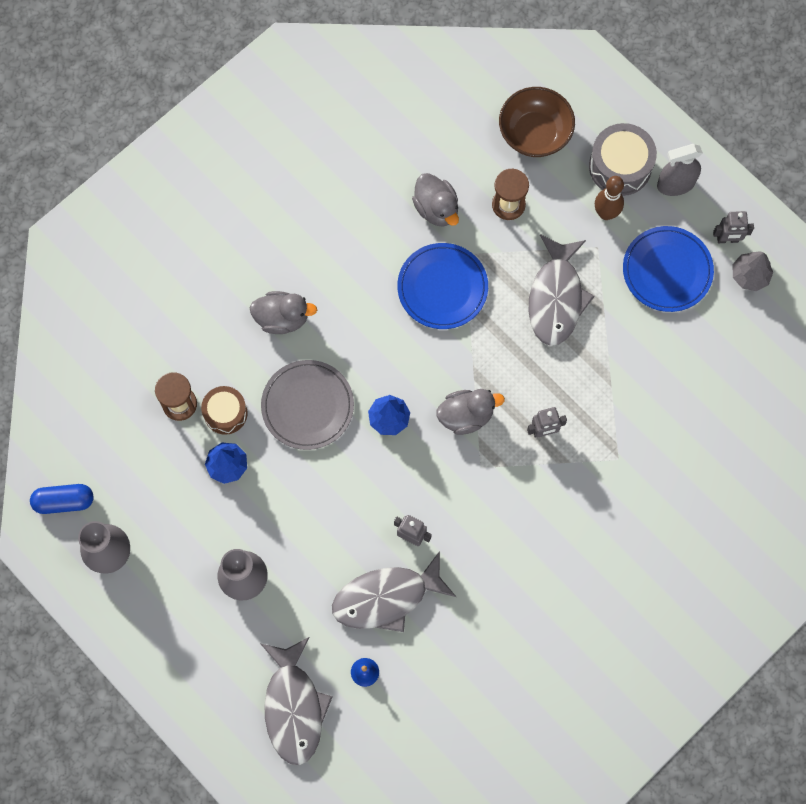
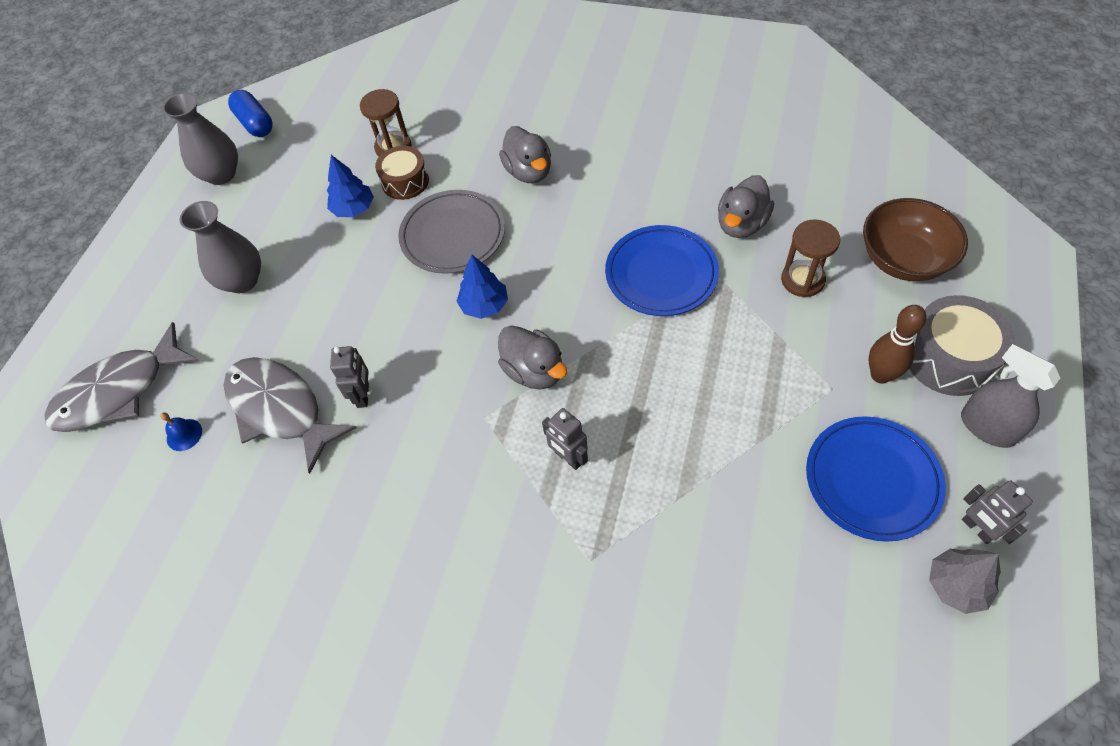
camera: 65 degrees right, 15 degrees down
(556, 298) = (737, 381): grey fish -> none

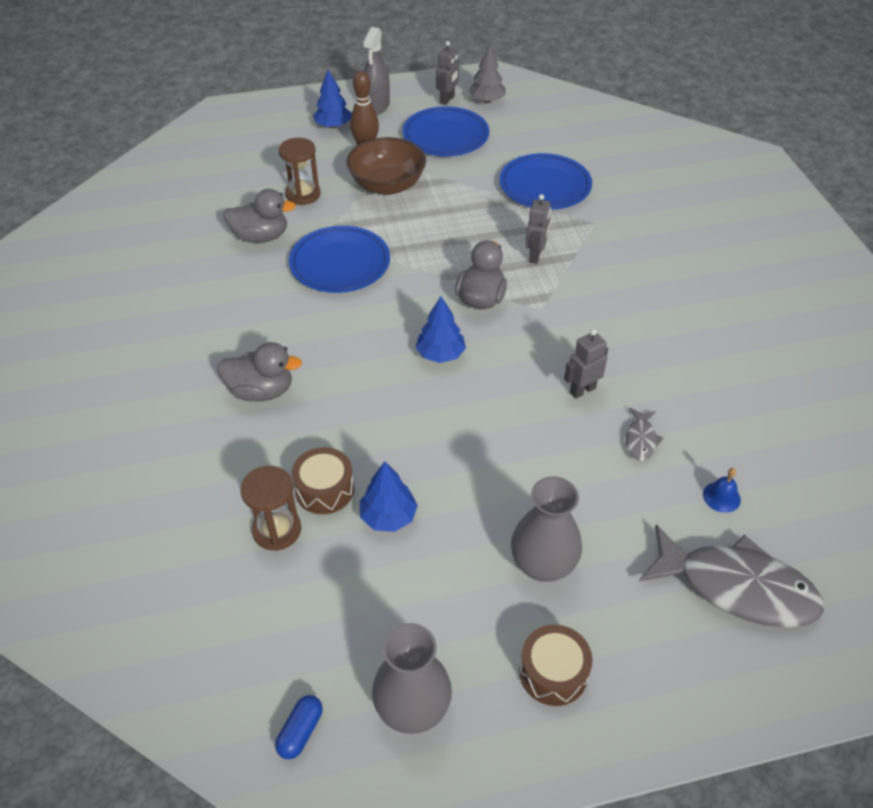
camera: 125 degrees left, 10 degrees down
(174, 249) = (553, 672): none -> brown drum
(255, 123) = (300, 732): blue capsule -> blue capsule, size x0.65
(280, 409) = (640, 439): grey fish -> grey fish, size x0.44
(453, 235) = (375, 412): grey plate -> none
(528, 172) = (261, 391): grey duck -> grey duck turned 60 degrees clockwise
(696, 545) = (545, 186): none -> blue plate
(903, 259) = (256, 156): brown bowl -> brown bowl (387, 185)
(949, 358) = (333, 126): grey drum -> blue tree

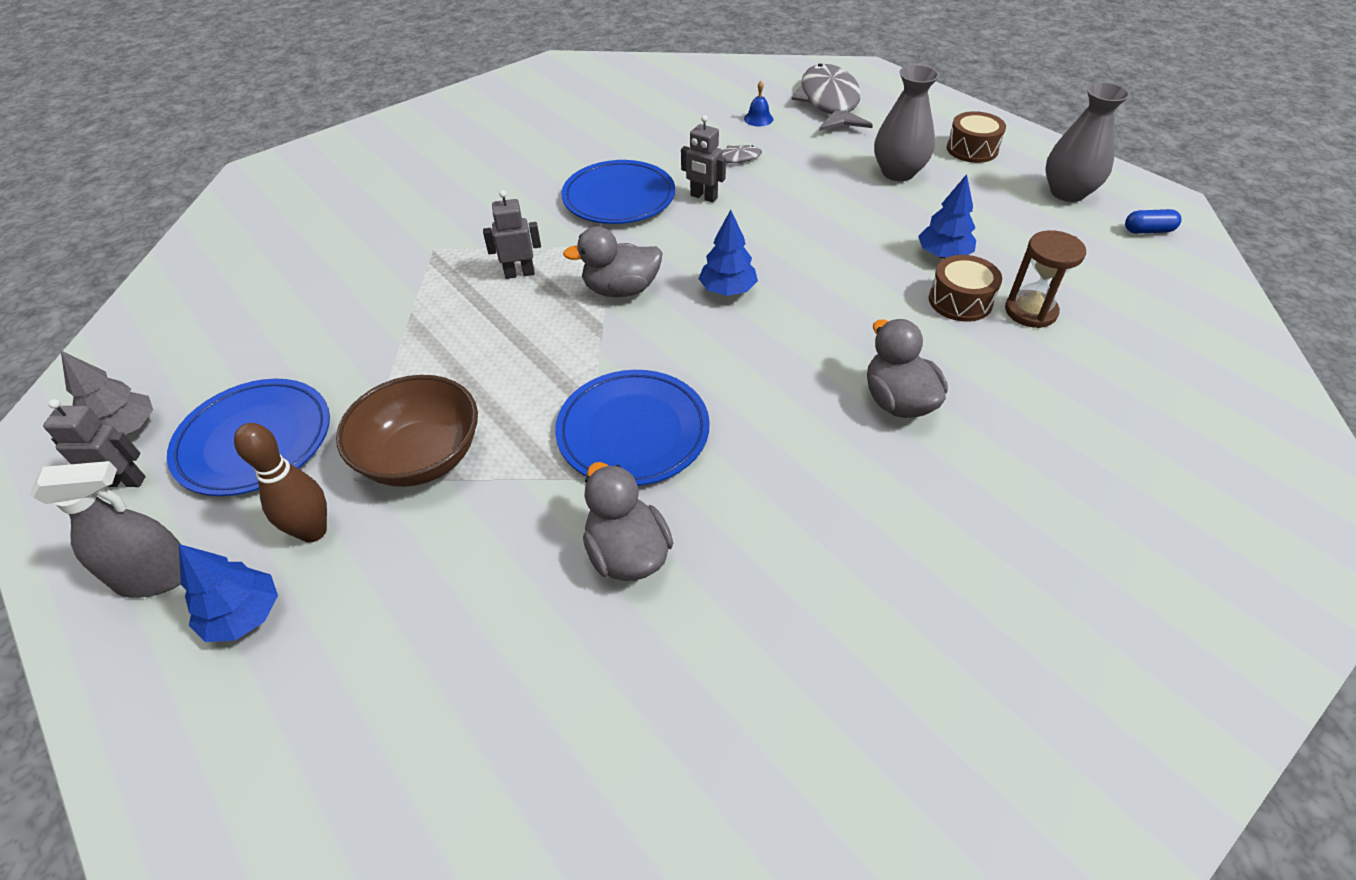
camera: 115 degrees left, 0 degrees up
(303, 194) = (488, 554): brown hourglass -> none
(545, 186) = (368, 304): blue plate -> blue plate (619, 198)

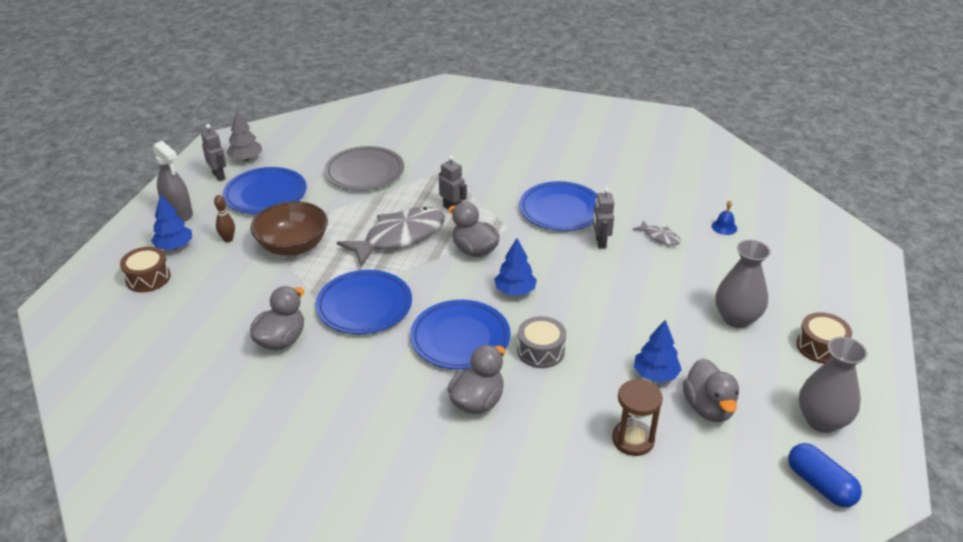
camera: 55 degrees right, 10 degrees down
(313, 531) = (228, 239): brown bowling pin -> brown bowling pin, size x0.65
(342, 316) = (365, 172): none -> grey plate
(774, 369) = (460, 338): none -> blue plate
(829, 102) = (792, 251): grey fish -> grey fish (399, 237)
(847, 315) = (541, 351): none -> grey drum
(960, 301) = (609, 399): brown drum -> brown drum (148, 278)
(1013, 245) = (708, 408): none -> grey duck
(1148, 231) = (820, 485): blue capsule -> blue capsule, size x1.54

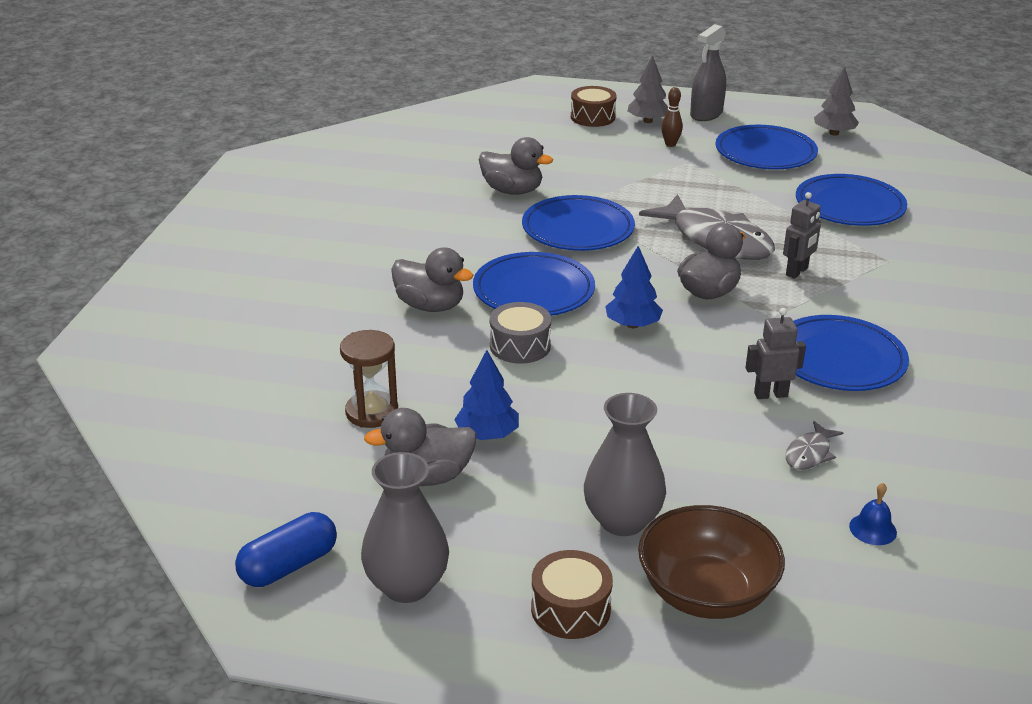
camera: 85 degrees right, 5 degrees down
(174, 246) = (648, 121): blue tree -> grey tree
(219, 176) = (788, 124): grey robot -> none
(293, 246) = (672, 179): brown bowl -> brown bowl (706, 593)
(365, 172) = (849, 206): grey plate -> blue plate

